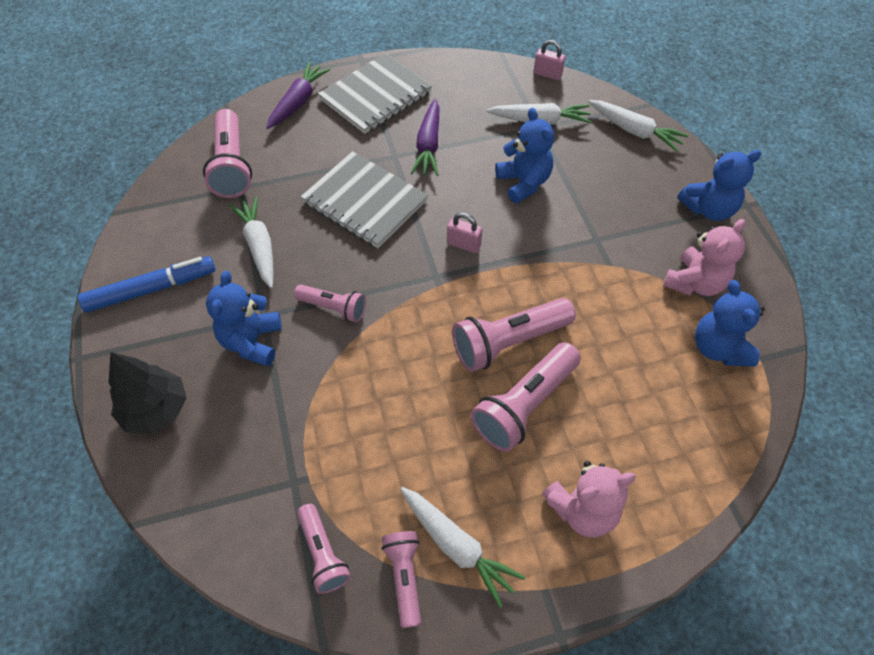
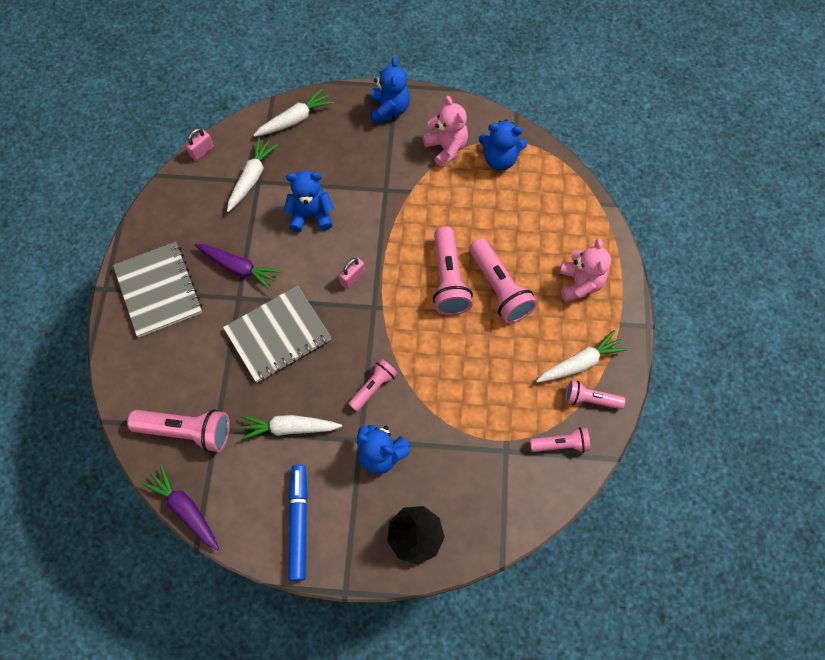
camera: 70 degrees left, 10 degrees up
(298, 102) = (133, 356): purple carrot -> purple carrot (185, 509)

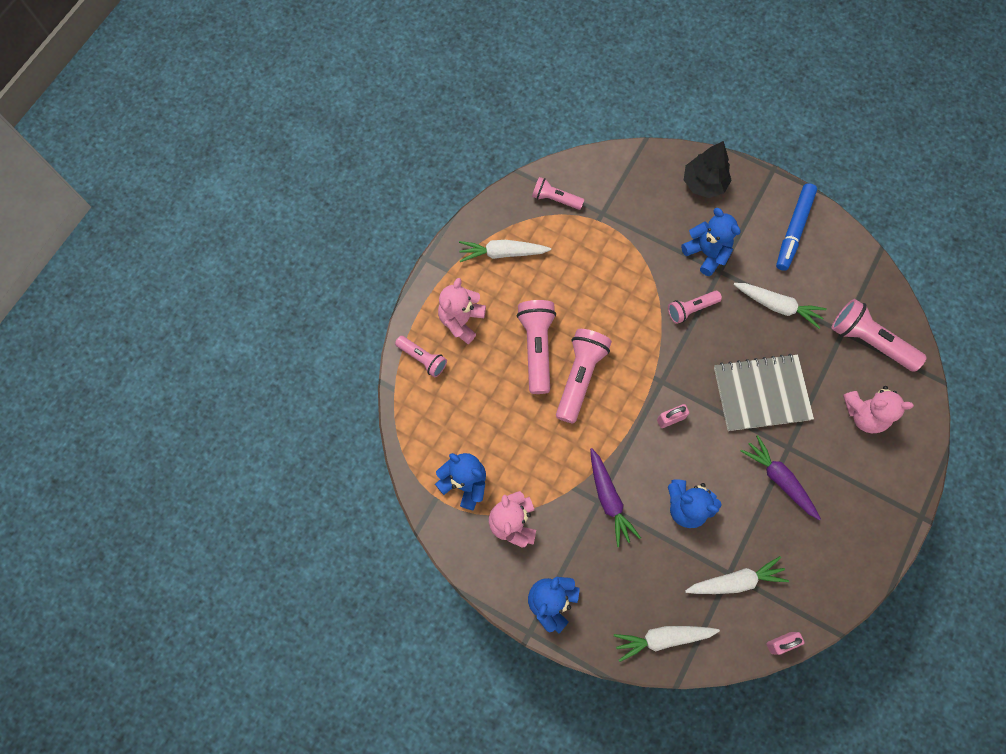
camera: 155 degrees left, 5 degrees up
(159, 290) = (866, 490): grey notebook -> none
(176, 356) = (864, 414): none -> pink teddy bear
(185, 509) = (885, 278): purple carrot -> purple carrot (609, 499)
(251, 178) = (735, 581): white carrot -> white carrot turned 150 degrees counterclockwise
(590, 399) = (511, 221): pink flashlight -> pink flashlight (422, 358)

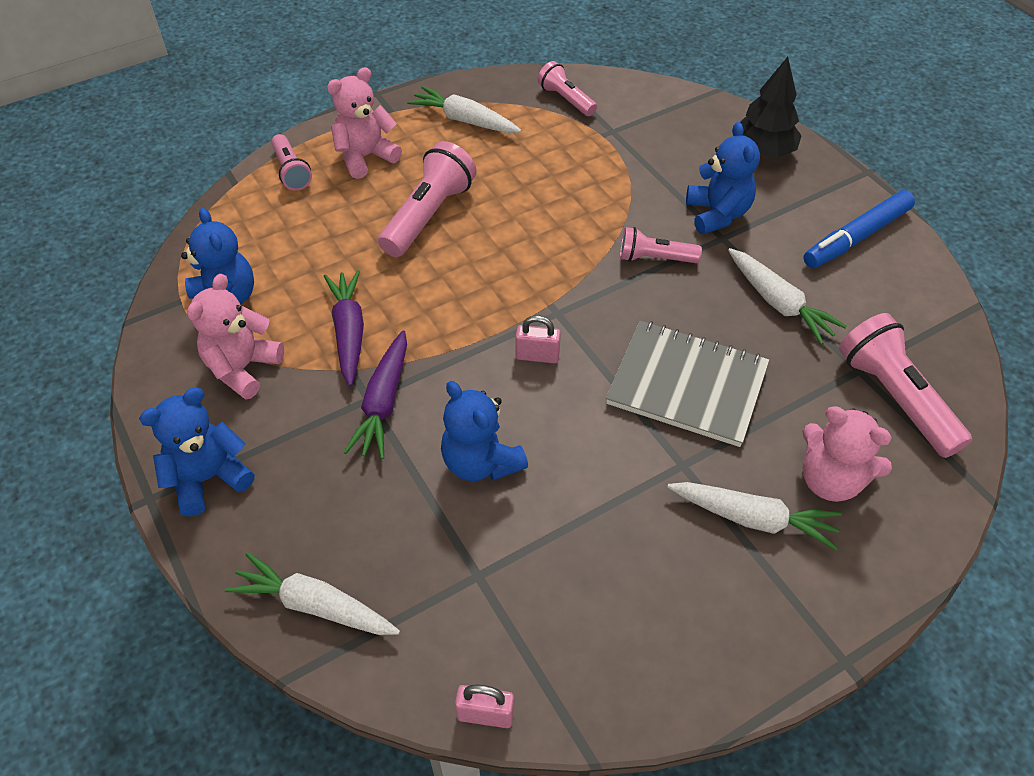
camera: 30 degrees right, 20 degrees down
(579, 377) = (456, 263): pink flashlight -> none
(735, 581) = (479, 590): white carrot -> white carrot (753, 518)
(779, 479) = (641, 496): purple carrot -> purple carrot (349, 332)

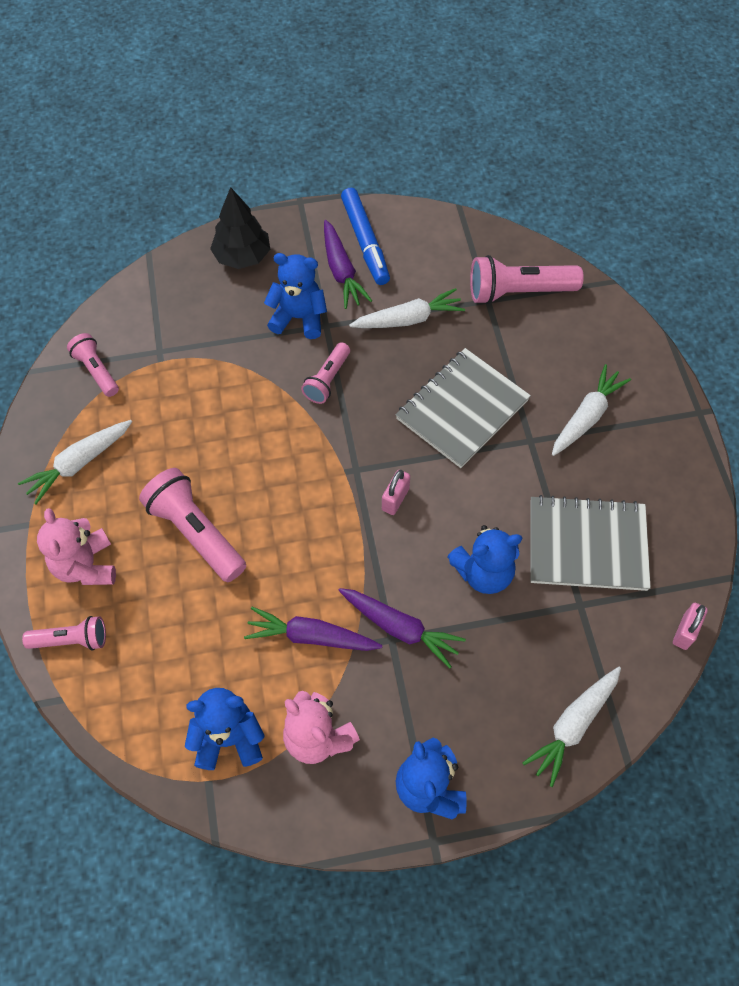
camera: 70 degrees left, 10 degrees up
(564, 564) = (587, 545): none -> grey notebook
(566, 100) = (96, 371): pink flashlight -> pink flashlight turned 75 degrees clockwise
(802, 229) = (341, 271): none -> purple carrot
(830, 480) = (571, 359): pink teddy bear -> none

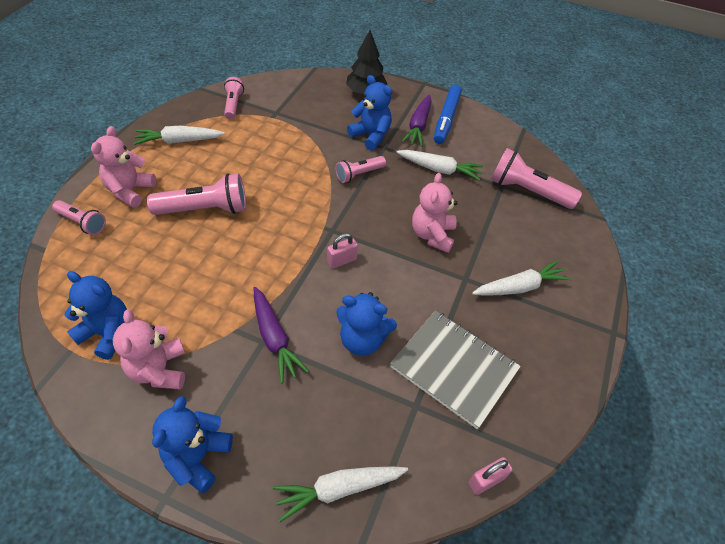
camera: 30 degrees right, 10 degrees down
(196, 533) = (205, 209): pink flashlight -> pink flashlight turned 90 degrees clockwise
(311, 637) = (214, 307): purple carrot -> none
(462, 409) = (432, 235): grey notebook -> pink teddy bear

